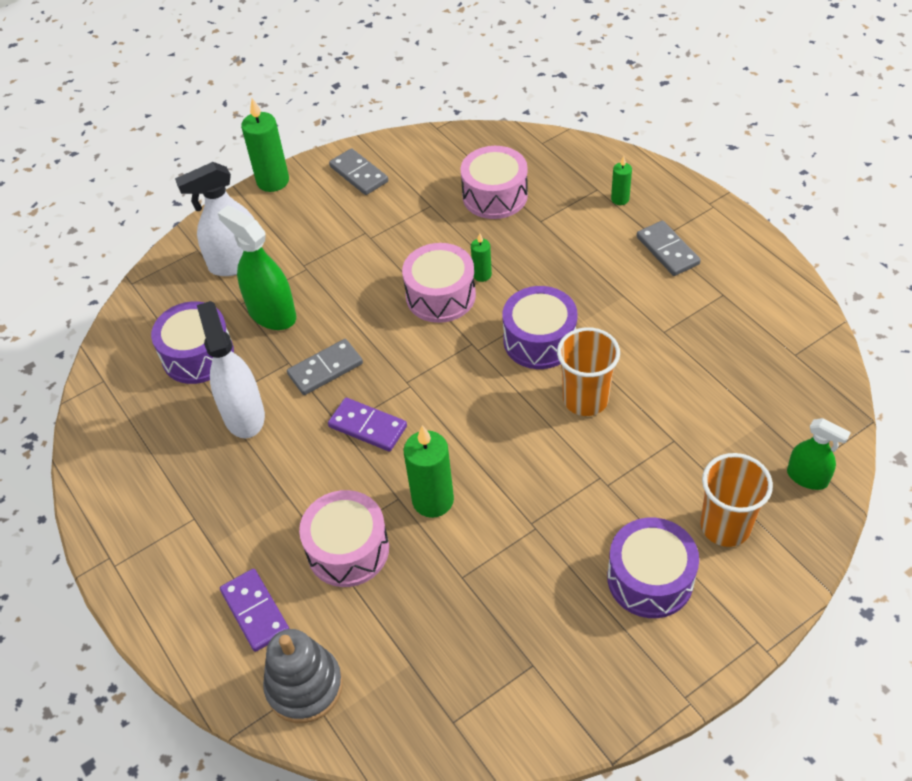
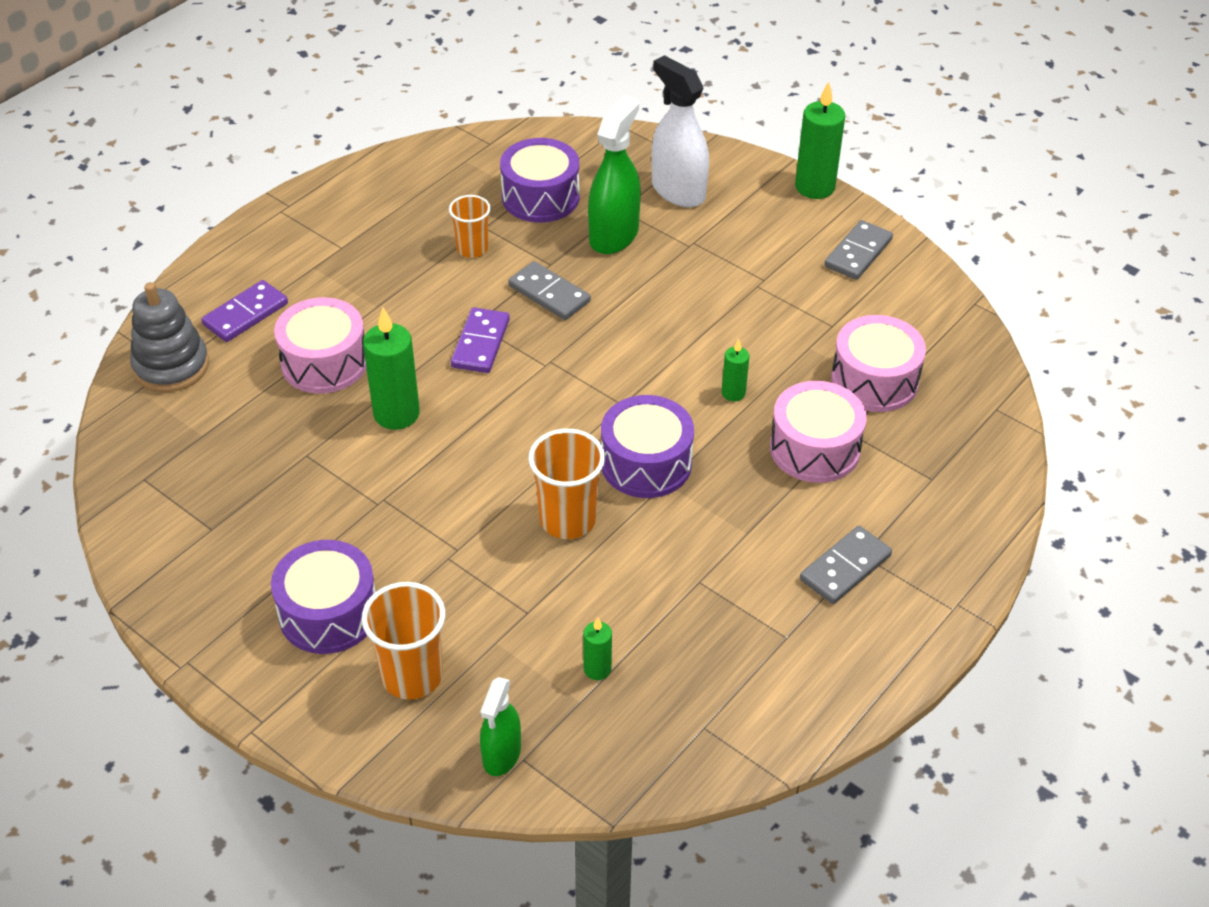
camera: 70 degrees right, 5 degrees down
(244, 415) = (472, 249): white spray bottle -> orange cup
(440, 295) = (687, 363): pink drum -> pink drum (815, 448)
(620, 199) = (922, 505): green candle -> green candle (597, 669)

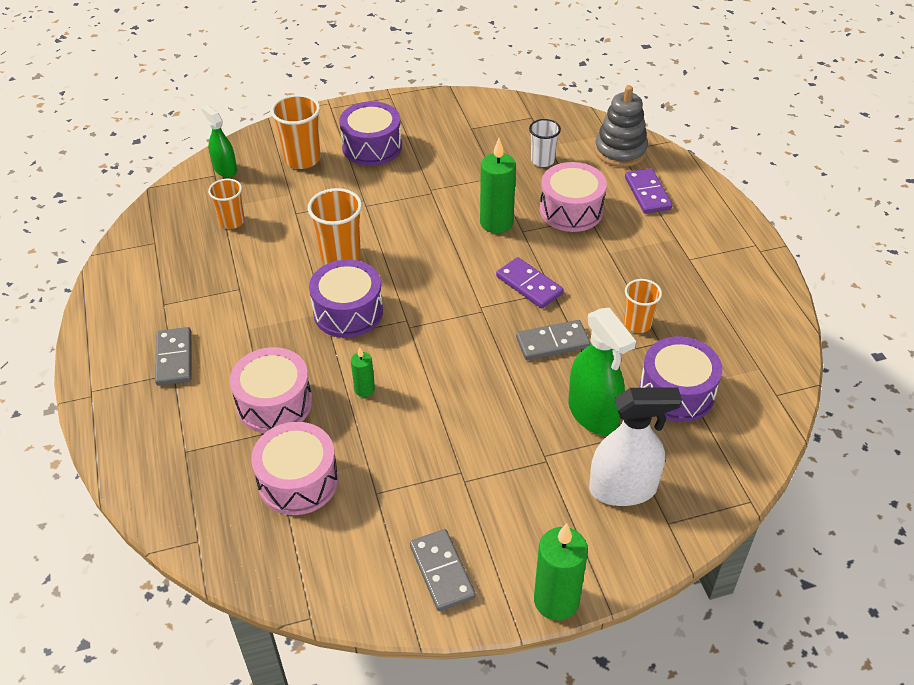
camera: 125 degrees right, 0 degrees up
(240, 426) = (542, 160): none -> white cup
(597, 669) = (232, 221): green candle -> orange cup

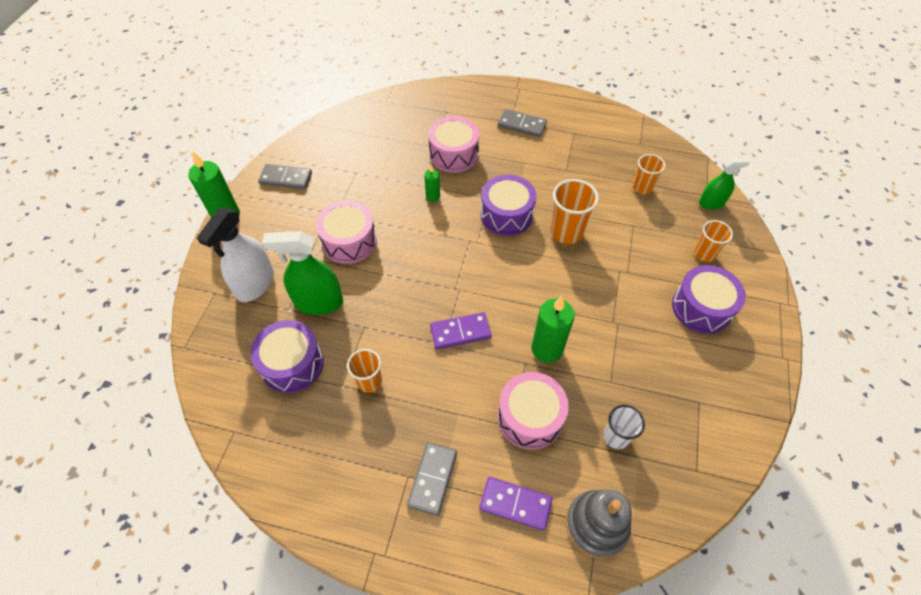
camera: 120 degrees right, 10 degrees up
(298, 481) = (391, 146): pink drum -> pink drum (349, 241)
(302, 159) = (704, 254): orange cup -> orange cup, size x0.65
(552, 342) = (394, 314): grey domino -> grey domino (432, 478)

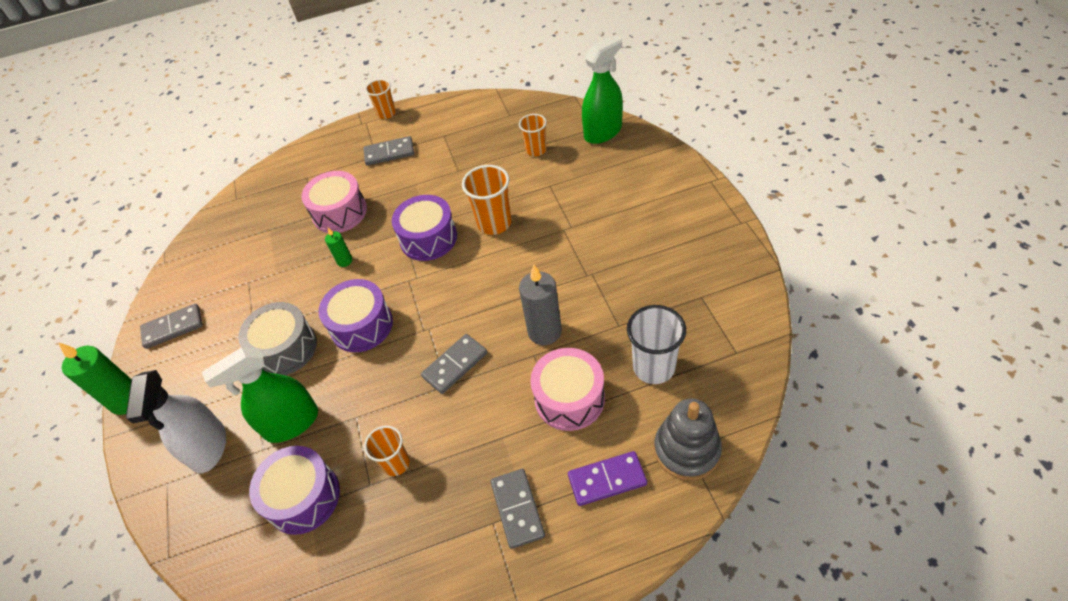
camera: 25 degrees left, 5 degrees down
(349, 241) = (285, 348): pink drum -> grey drum
(460, 332) = (455, 365): purple domino -> grey domino
(547, 349) = (544, 332): green candle -> grey candle
(616, 436) = (653, 367): white cup -> white cup, size x1.54
(701, 308) = (652, 220): purple drum -> purple drum (361, 325)
(704, 254) = (625, 176): orange cup -> orange cup (386, 113)
(711, 203) = (603, 132): green spray bottle -> green spray bottle, size x1.63

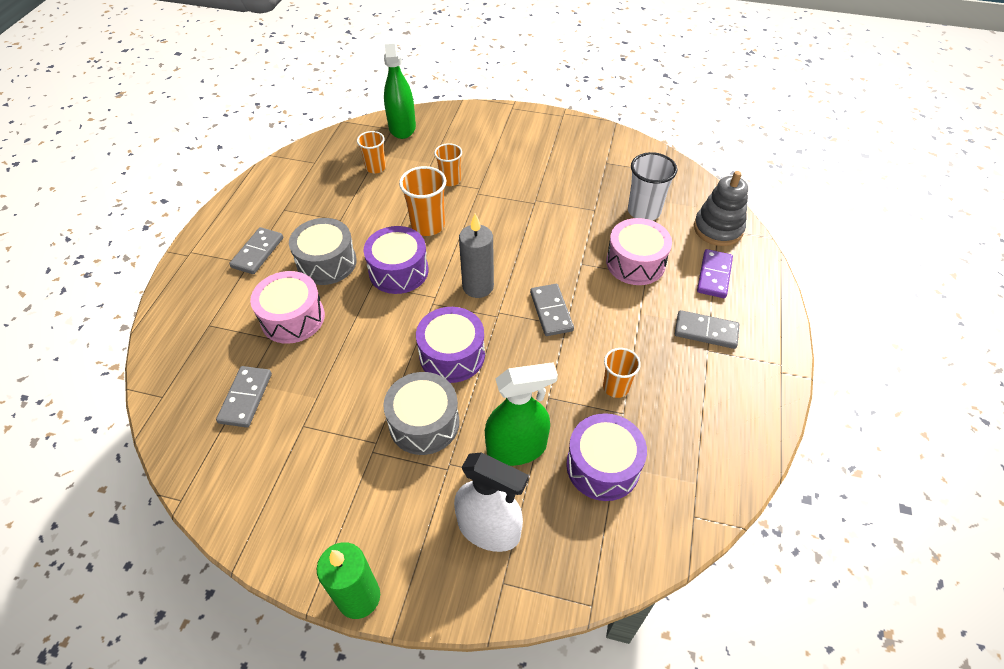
camera: 65 degrees left, 0 degrees up
(173, 328) = (296, 518): grey domino -> grey domino (246, 398)
(291, 423) = (517, 448): green spray bottle -> green spray bottle turned 105 degrees counterclockwise
(344, 261) = (361, 338): green candle -> none
(386, 113) = (199, 232): orange cup -> orange cup (450, 180)
(406, 193) = (327, 262): none -> grey drum
(544, 332) = (565, 248): grey candle -> grey candle (478, 286)

